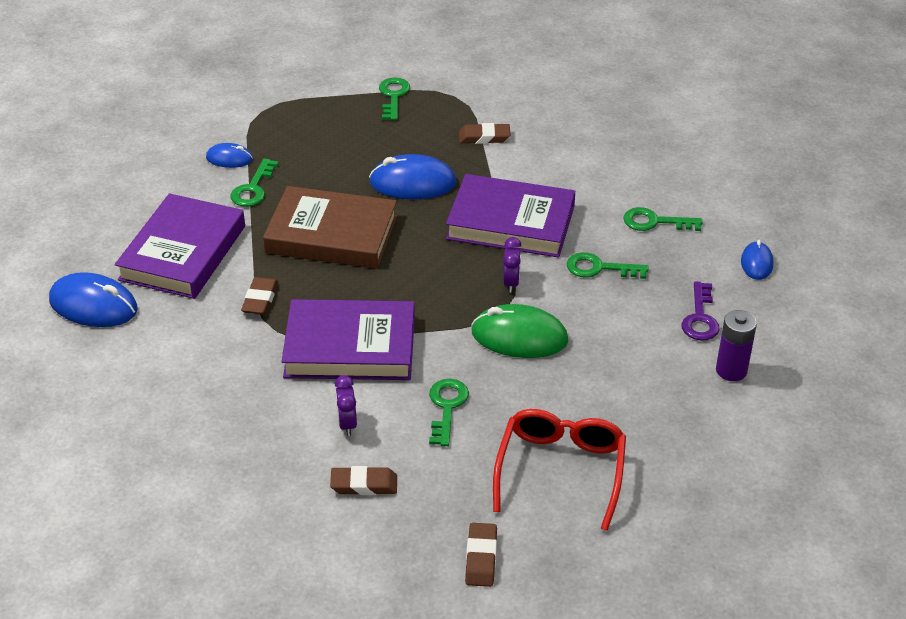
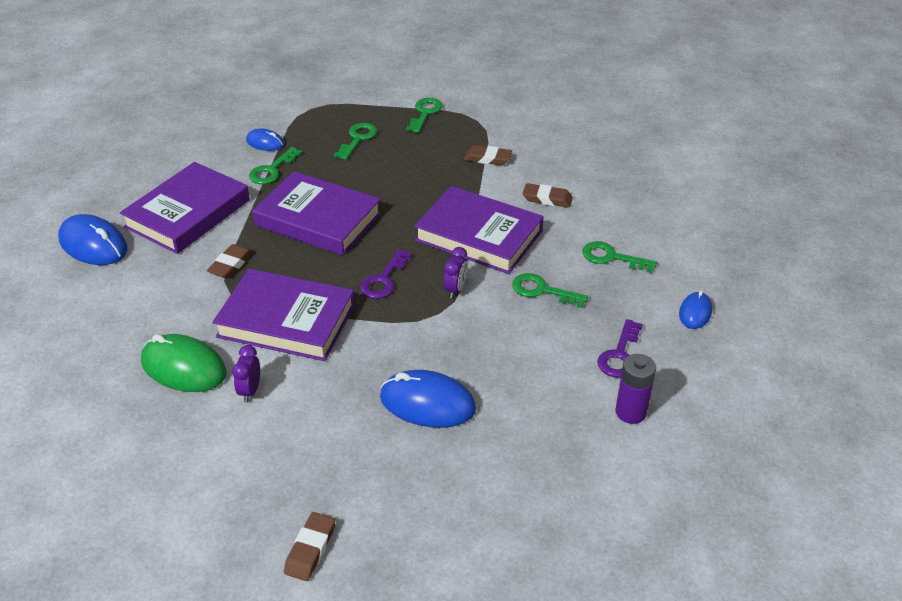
camera: 15 degrees right, 0 degrees up
(332, 234) = (318, 219): brown book -> purple book
(364, 485) = (237, 451): brown eraser -> brown eraser (547, 199)
(413, 183) = (408, 187): blue mouse -> blue mouse (427, 403)
(432, 286) = (383, 280): none -> purple key
(447, 407) = (346, 393): green key -> green key (358, 139)
(519, 337) = (441, 340): green mouse -> green mouse (183, 367)
(561, 470) = (424, 477): red glasses -> none

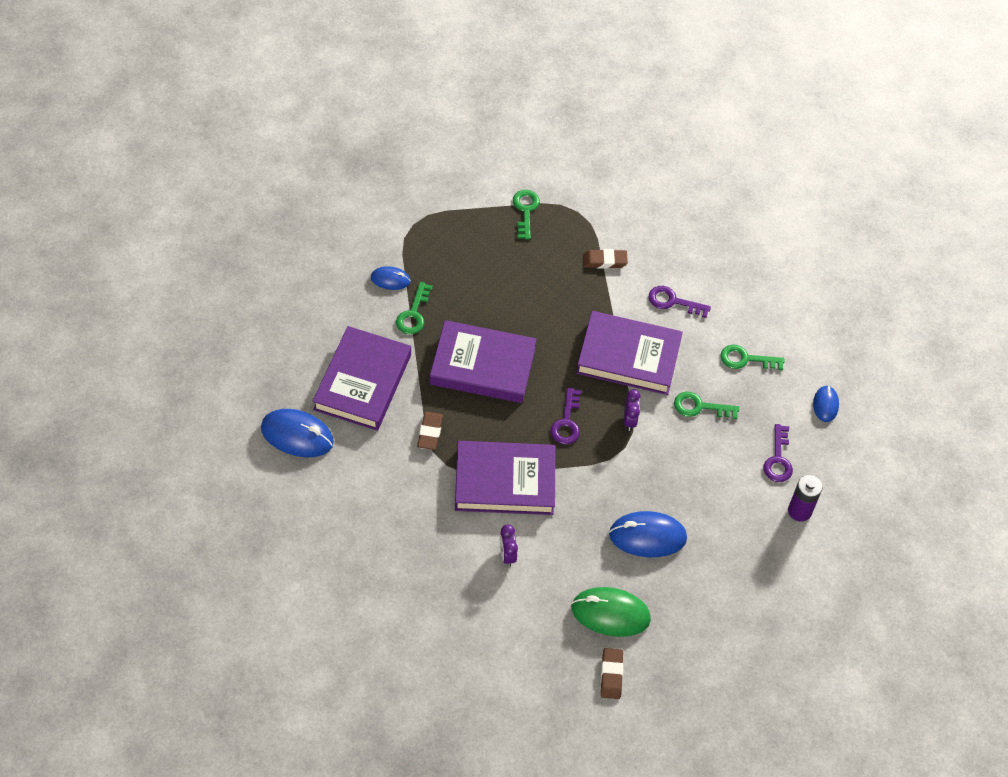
camera: 20 degrees left, 15 degrees up
(183, 367) = (444, 545): green mouse -> green mouse (610, 613)
(358, 139) = (476, 258): green key -> none
(547, 199) = (673, 301): brown eraser -> purple key

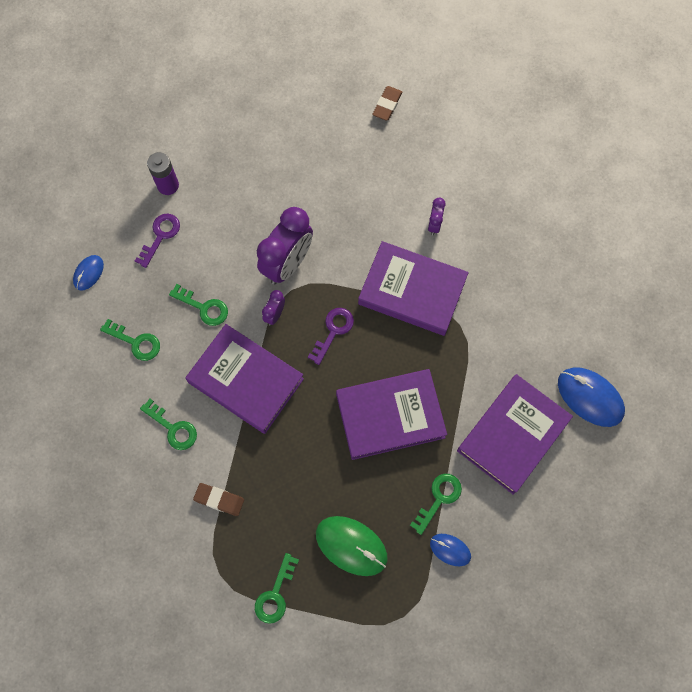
camera: 155 degrees left, 15 degrees up
(430, 432) = (464, 361): brown eraser -> none
(482, 366) = (390, 416): purple book -> purple book turned 45 degrees counterclockwise
(610, 613) = (367, 151): green mouse -> green mouse (351, 546)
(640, 470) = (287, 264): none -> purple clock
(647, 536) = (308, 204): blue mouse -> none
(673, 301) = (173, 428): purple key -> green key

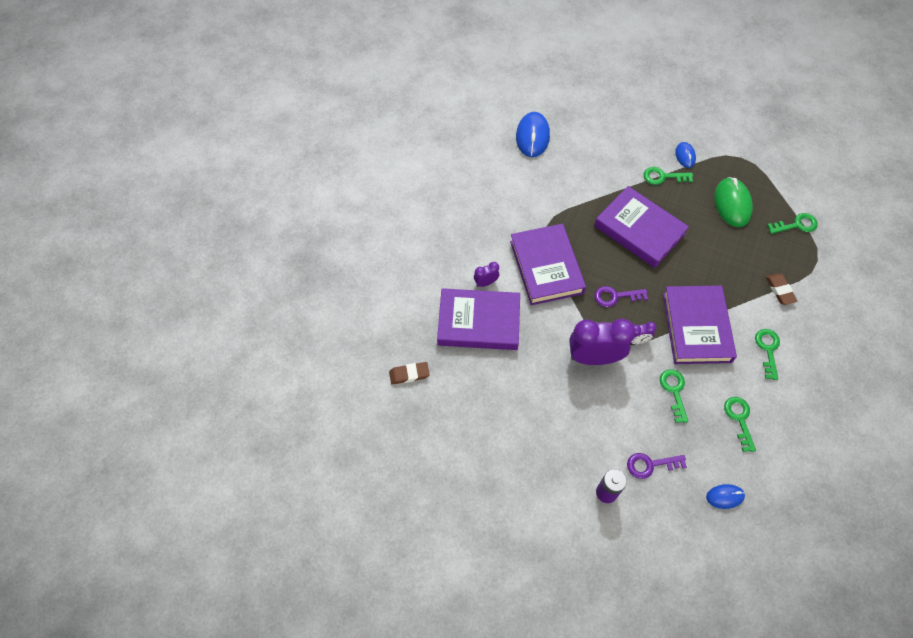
camera: 125 degrees left, 10 degrees down
(513, 435) = (591, 161): purple book -> purple book (479, 322)

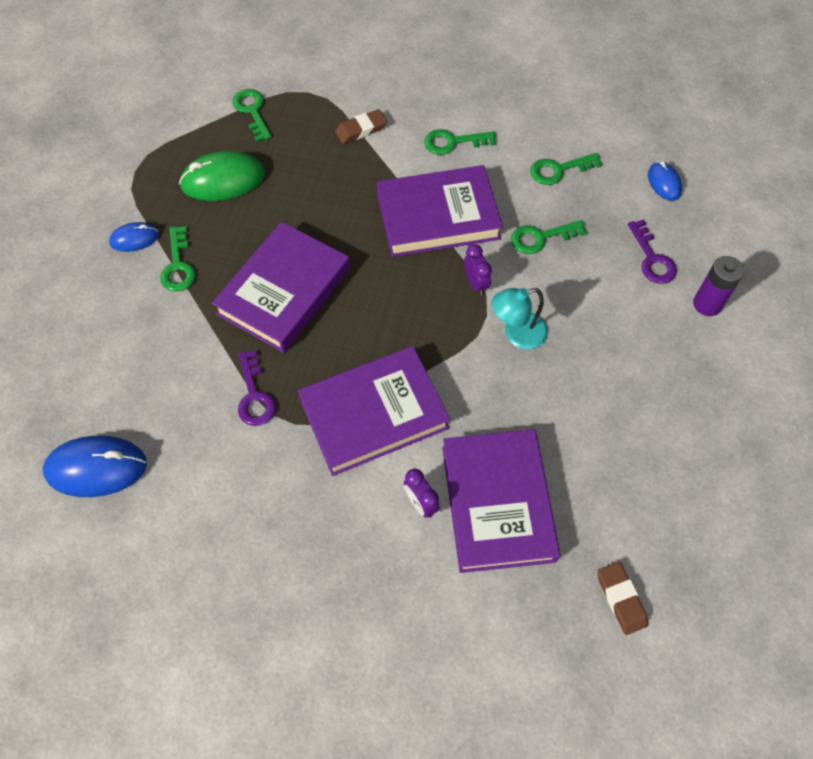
camera: 100 degrees left, 0 degrees up
(594, 358) = (517, 334): purple clock -> turquoise lamp
(615, 296) = (409, 314): purple key -> purple key (254, 396)

